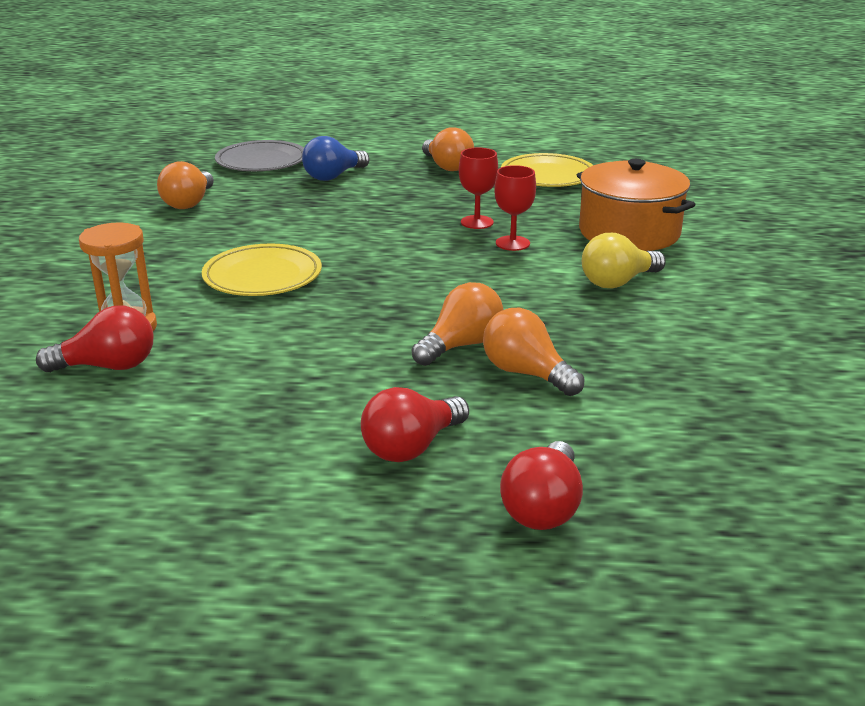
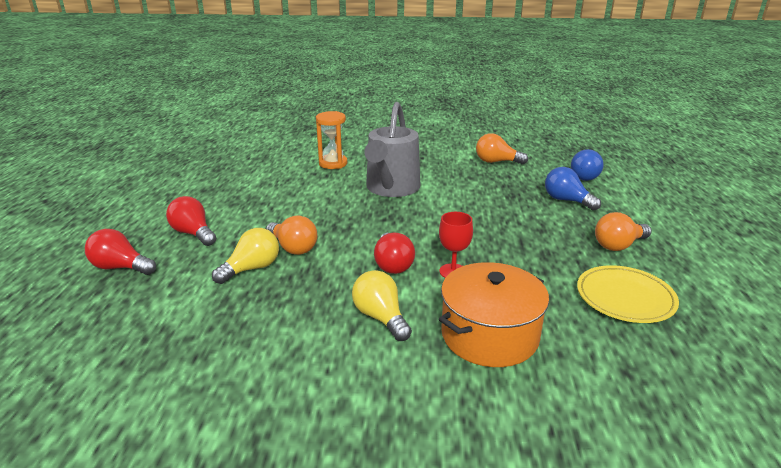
camera: 90 degrees right, 0 degrees up
(108, 366) = (297, 164): red light bulb -> red light bulb (392, 264)
(261, 161) = (583, 176): grey plate -> blue light bulb
(262, 276) = (391, 188): yellow plate -> grey watering can
(477, 222) = (493, 257): red goblet -> none
(526, 373) = (252, 268): orange light bulb -> yellow light bulb

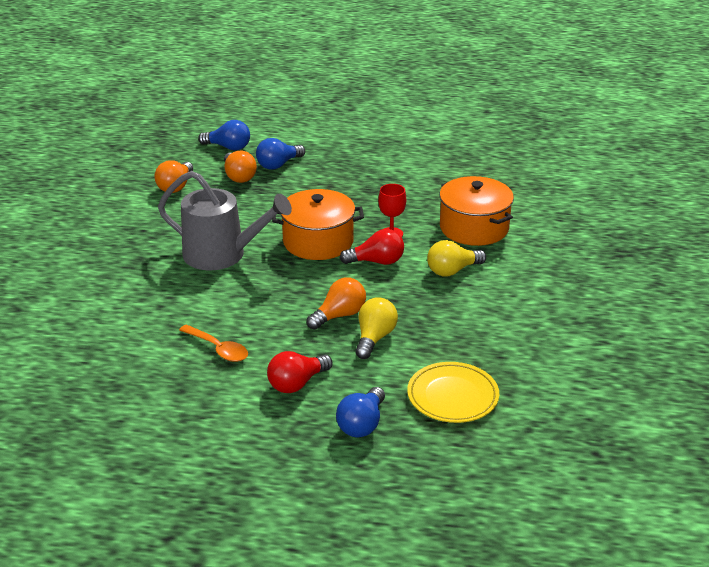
camera: 85 degrees left, 5 degrees up
(120, 267) = (362, 424): red light bulb -> blue light bulb
(252, 198) = (218, 349): none -> orange spoon
(252, 268) = (374, 338): yellow light bulb -> yellow light bulb turned 60 degrees clockwise
(333, 163) = (135, 292): orange hourglass -> none
(424, 230) = (318, 242): none -> orange pot
(618, 245) = (361, 158): orange light bulb -> orange light bulb (239, 176)
(625, 298) = (432, 171): yellow plate -> yellow plate (452, 396)

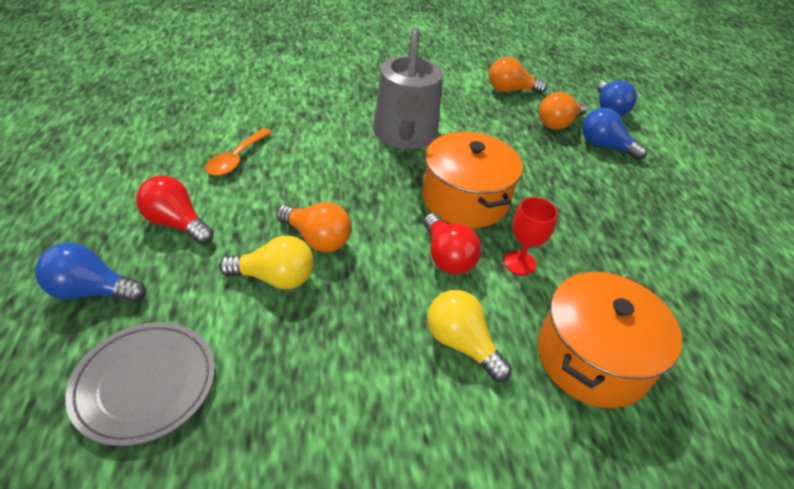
camera: 70 degrees right, 10 degrees up
(452, 396) = (145, 384): yellow plate -> grey plate

